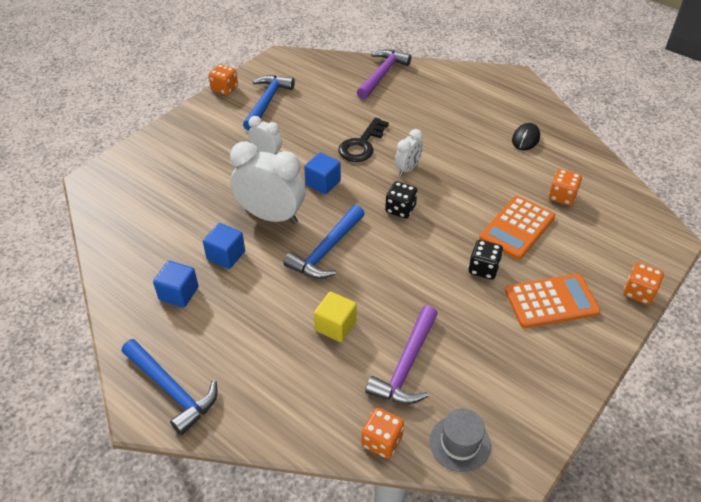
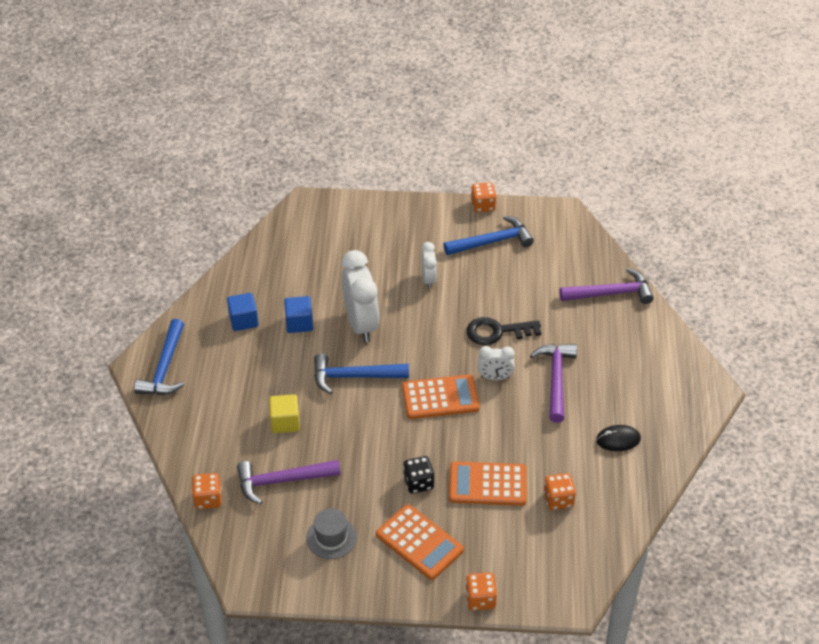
camera: 55 degrees right, 0 degrees up
(323, 183) = (426, 333): blue cube -> none
(400, 209) = (440, 397): black dice -> orange calculator
(440, 139) = (556, 380): none -> purple hammer
(460, 443) = (238, 543): grey hat -> grey hat (331, 537)

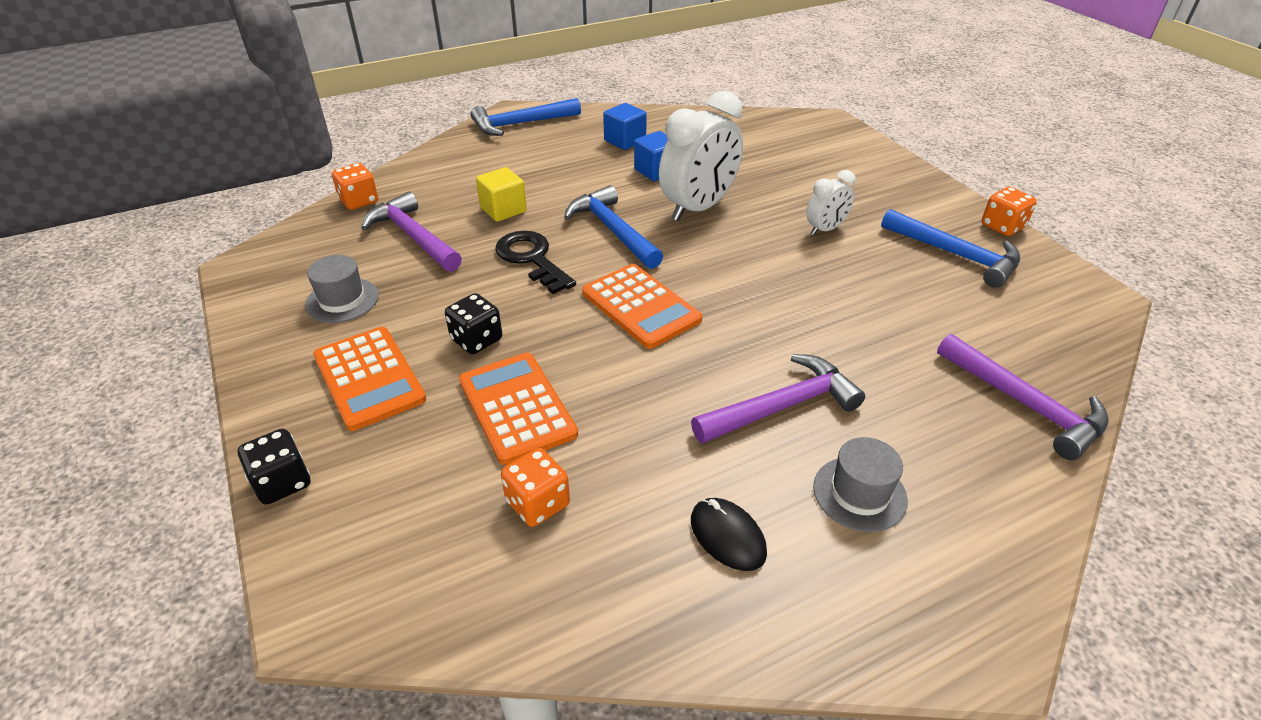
camera: 60 degrees right, 5 degrees down
(419, 542) = (369, 378): orange calculator -> orange calculator turned 45 degrees counterclockwise
(480, 599) = (282, 482): orange dice -> black dice
(495, 377) = (723, 342): white clock -> none
(497, 332) = (807, 314): black key -> black key (532, 259)
(623, 382) = (859, 493): none -> grey hat

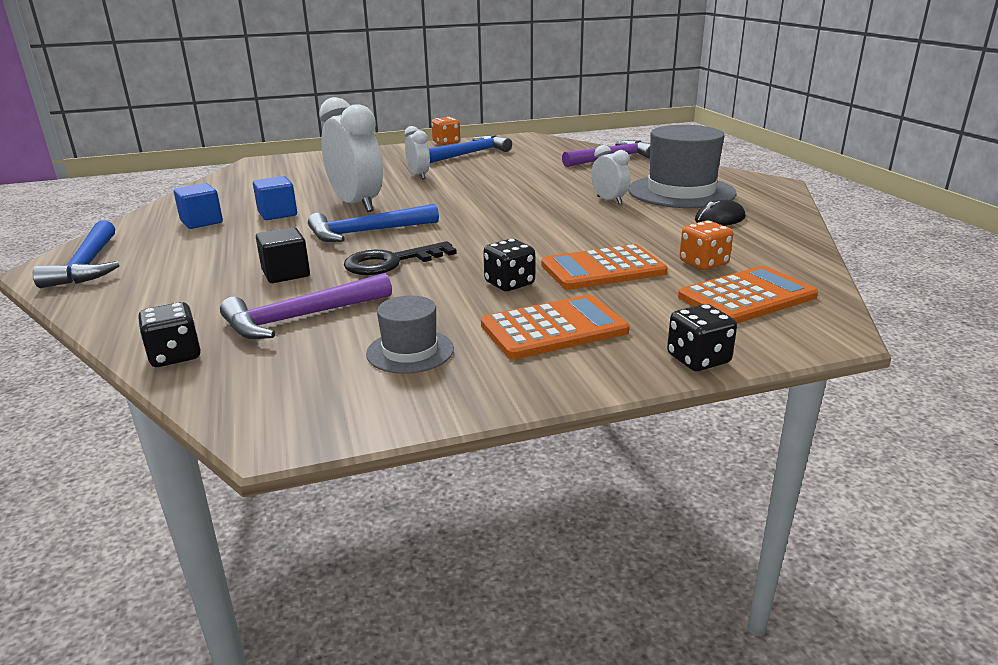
camera: 80 degrees left, 15 degrees down
(359, 201) = (175, 356): orange dice -> black dice
(503, 210) = (286, 274): yellow cube -> black cube
(641, 306) = (487, 228): orange calculator -> orange calculator (747, 297)
(782, 407) = (609, 200): purple hammer -> white clock
(859, 493) = (681, 192): grey hat -> grey hat, size x1.96

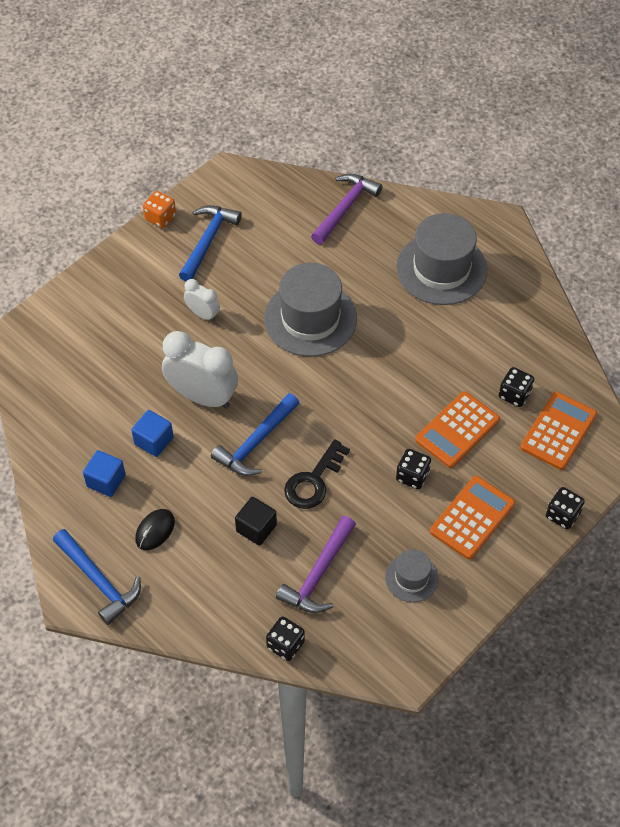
camera: 30 degrees left, 30 degrees up
(513, 191) = (310, 318): none -> grey hat
(609, 200) = (396, 308): white clock -> none
(703, 263) = (514, 394): orange dice -> black dice
(719, 219) = (493, 314): black mouse -> black mouse (155, 530)

